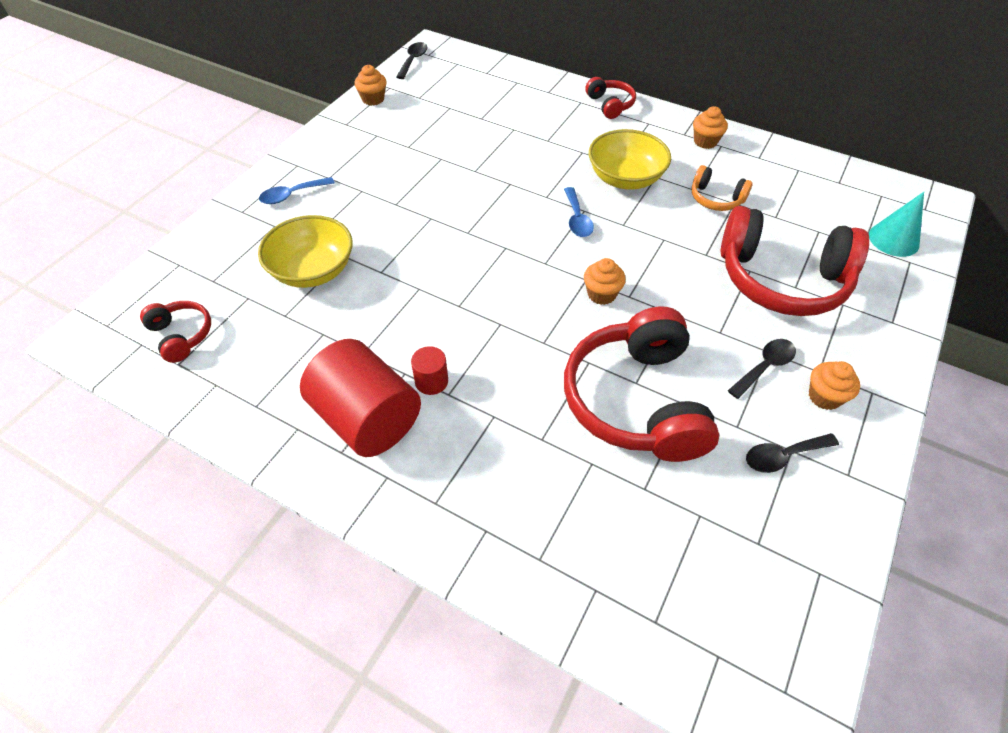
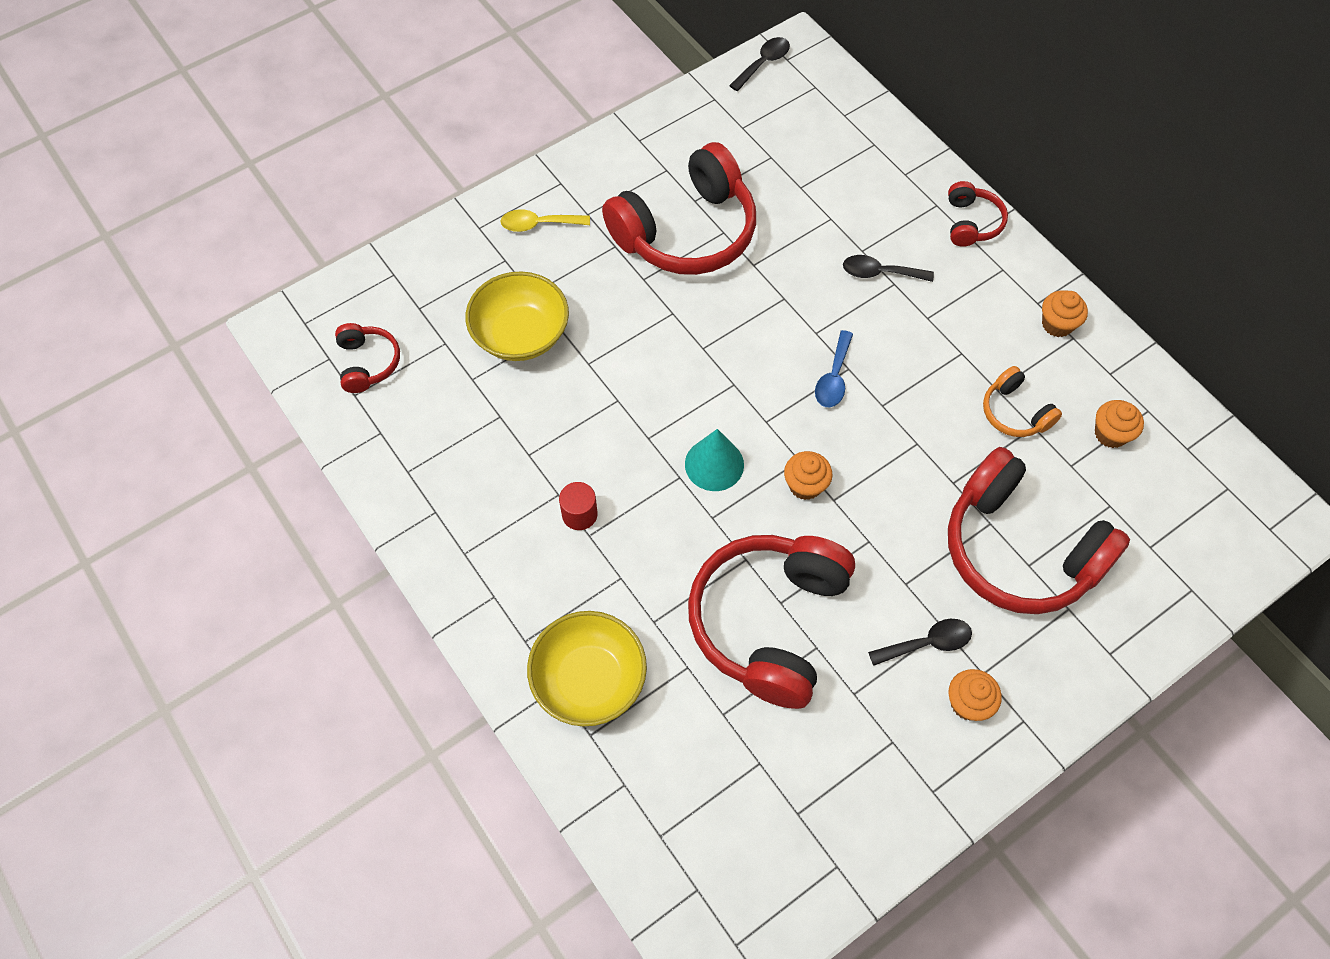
camera: 25 degrees right, 10 degrees up
(292, 195) = (538, 224): blue spoon -> yellow spoon
(367, 419) = (501, 529): red cylinder -> none
(373, 99) = (687, 111): orange cupcake -> orange cupcake (1110, 434)
(413, 166) = (686, 232): none -> red headphones
(625, 178) = (923, 342): yellow bowl -> yellow bowl (589, 680)
(783, 456) = (879, 744): black spoon -> black spoon (879, 273)
(893, 239) = (1195, 553): turquoise cone -> turquoise cone (714, 464)

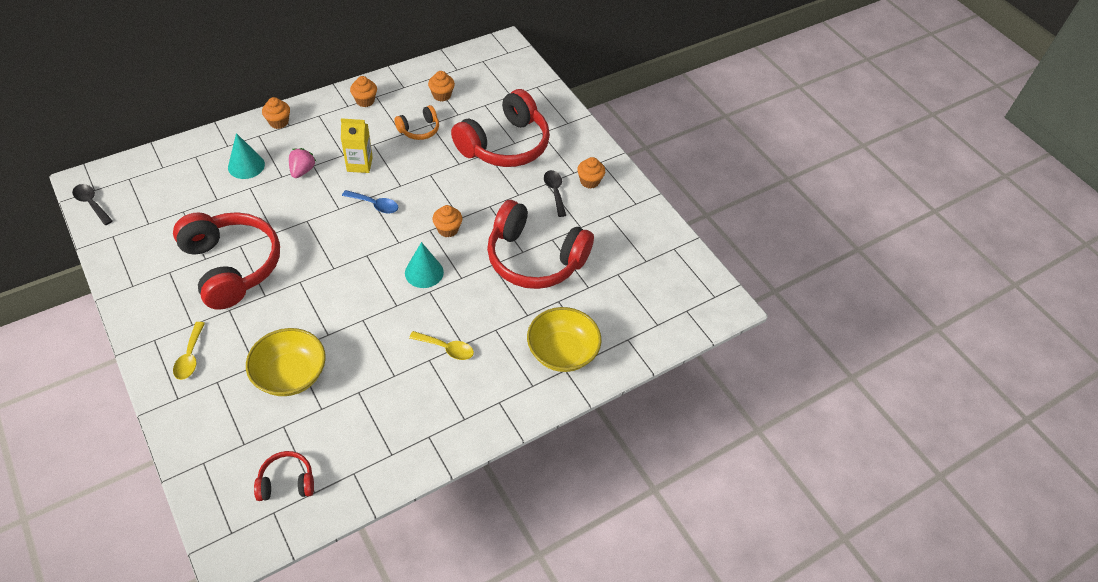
camera: 90 degrees left, 10 degrees down
(579, 514) = (446, 348): red cylinder -> yellow spoon
(872, 204) = (246, 166): none -> turquoise cone
(879, 273) = (302, 171): black spoon -> pink strawberry
(913, 342) = (359, 164): none -> yellow carton
(971, 223) = (279, 122): red headphones -> orange cupcake

